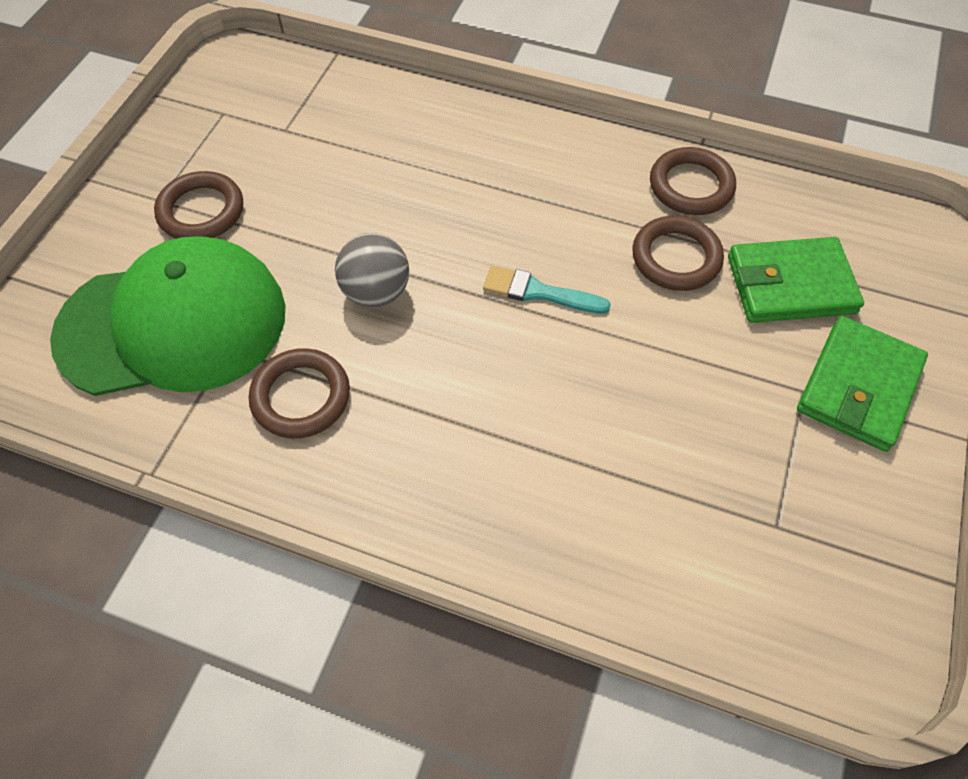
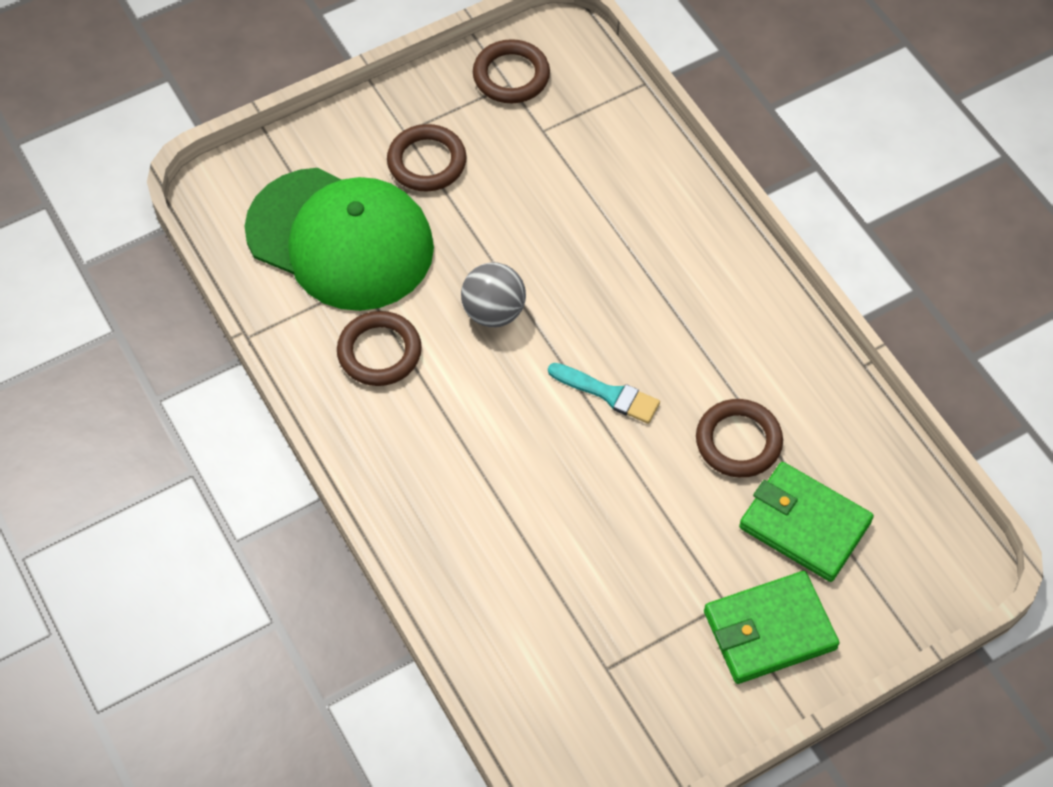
camera: 40 degrees right, 0 degrees up
(539, 292) = (608, 394): turquoise brush -> turquoise brush turned 150 degrees clockwise
(691, 186) = (813, 394): brown ring -> brown ring (511, 76)

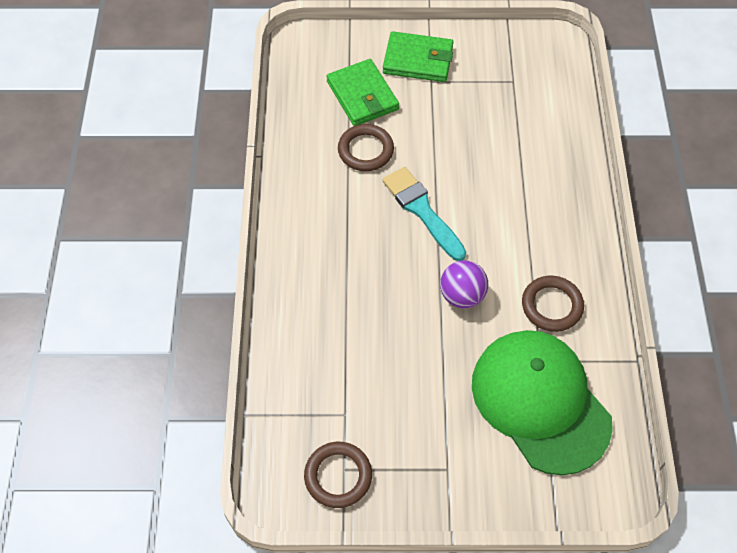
camera: 150 degrees left, 0 degrees up
(427, 162) = (445, 433): brown ring -> none
(493, 312) = (462, 295): grey ball -> purple ball
(608, 394) = (422, 211): turquoise brush -> turquoise brush, size x1.50

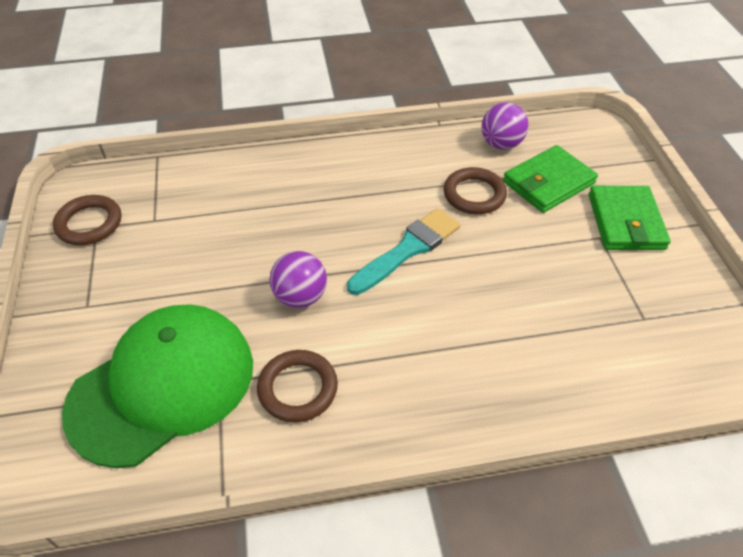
camera: 80 degrees right, 10 degrees down
(304, 115) = (501, 144): none -> purple ball

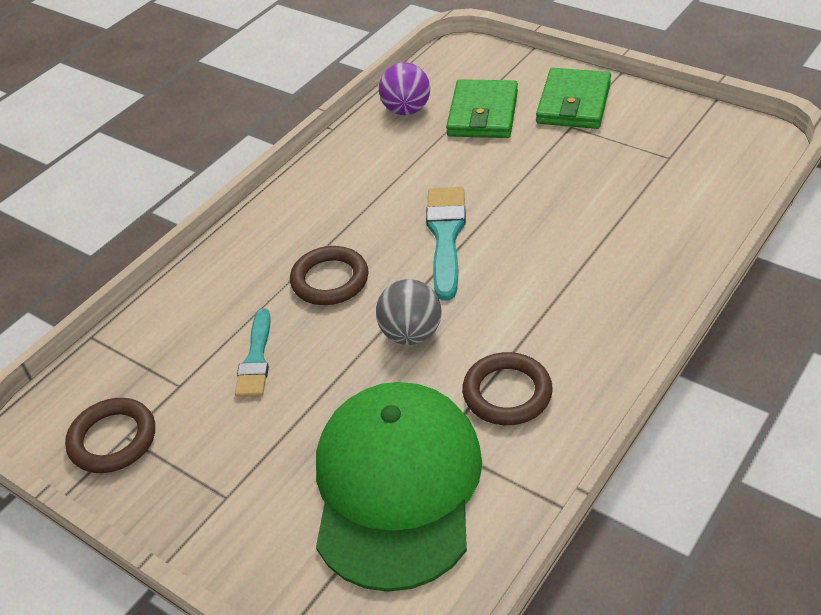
camera: 40 degrees left, 5 degrees down
(206, 237) = (256, 358): none -> turquoise brush
(300, 296) = (411, 334): purple ball -> grey ball
(474, 194) = (439, 161): brown ring -> brown ring (330, 280)
(625, 221) = (573, 103): green wallet -> green wallet turned 60 degrees clockwise

